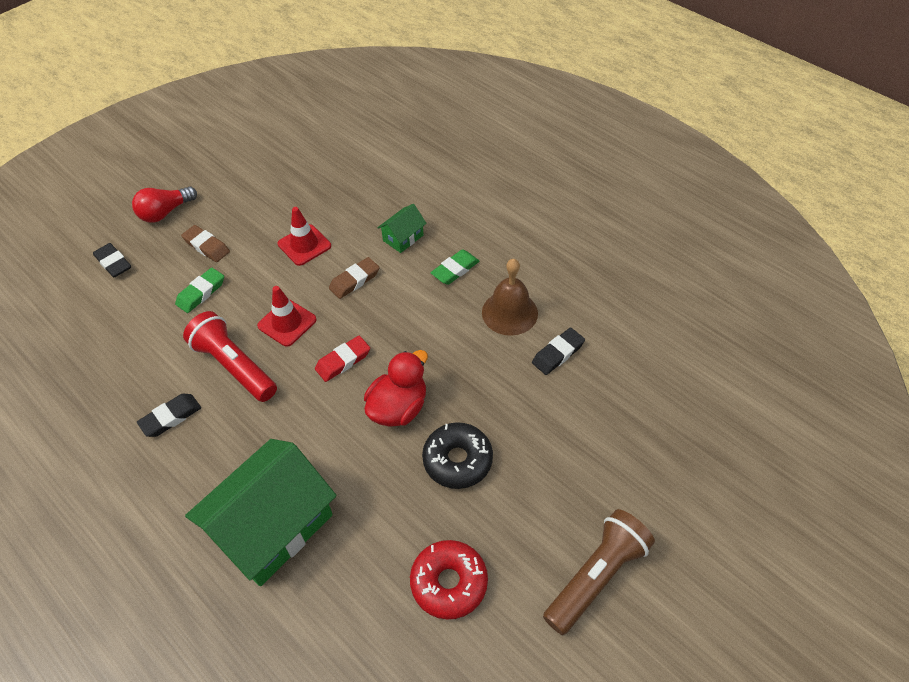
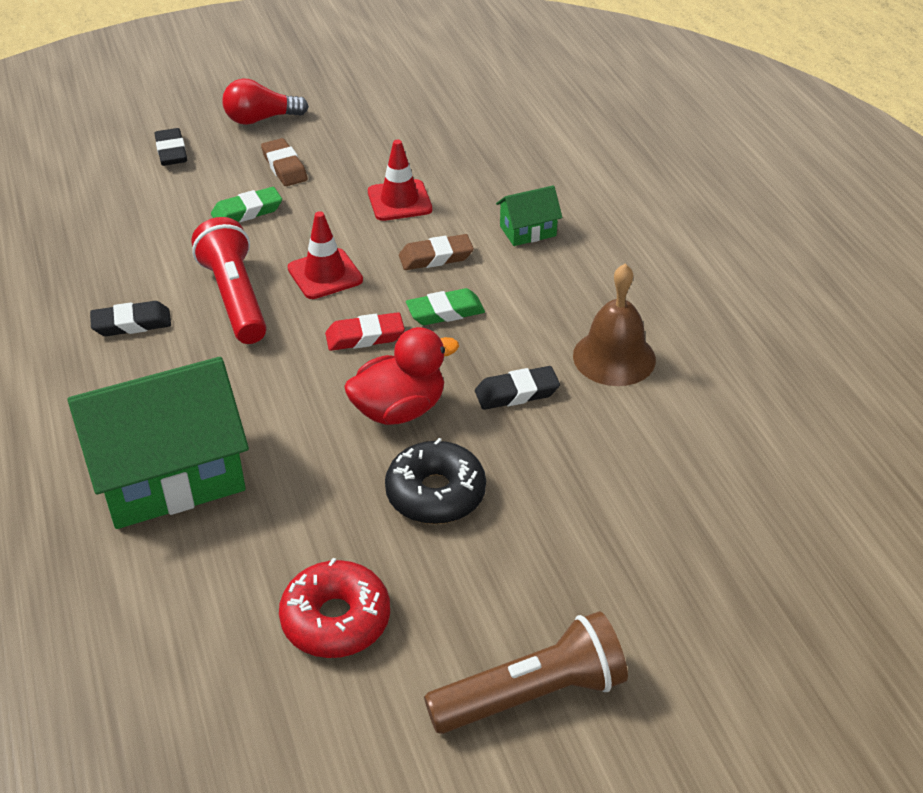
camera: 25 degrees right, 10 degrees down
(455, 270) = (572, 287): green eraser -> green eraser (445, 312)
(557, 353) = (649, 425): black eraser -> black eraser (517, 393)

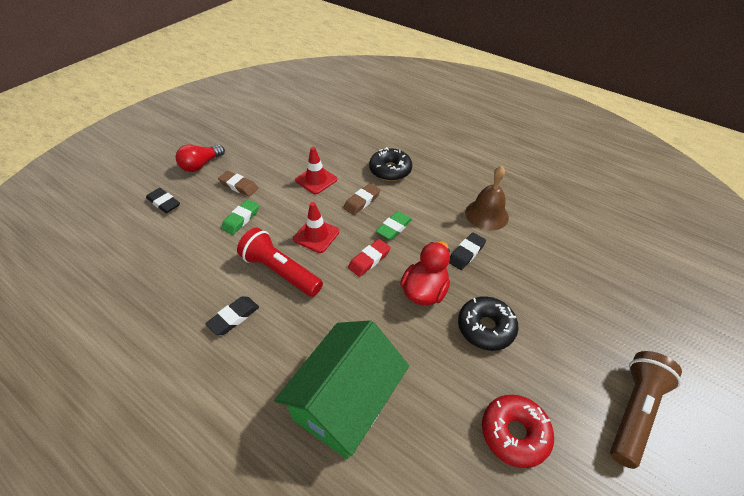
camera: 35 degrees left, 5 degrees up
(528, 231) = (390, 170): green house -> black donut

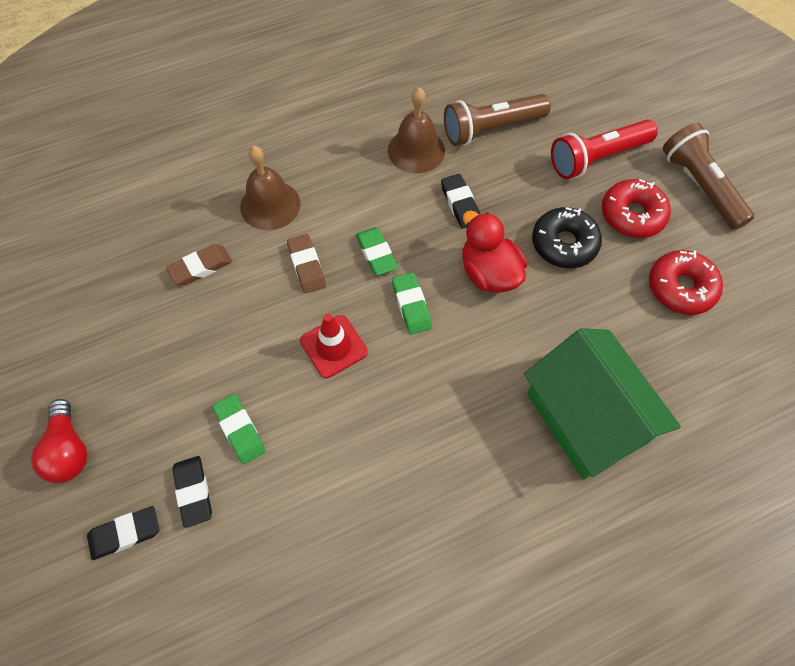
camera: 60 degrees left, 15 degrees up
(234, 317) = (414, 497): black eraser -> black eraser (193, 492)
(239, 186) = (164, 409): brown eraser -> brown eraser (201, 267)
(280, 271) = (370, 414): red flashlight -> red flashlight (597, 158)
(316, 180) = (225, 301): red traffic cone -> none
(369, 260) = (411, 305): red eraser -> green eraser
(390, 170) = (270, 205): black donut -> brown bell
(543, 245) = (491, 129): none -> brown flashlight
(553, 366) = (632, 215): none -> red donut

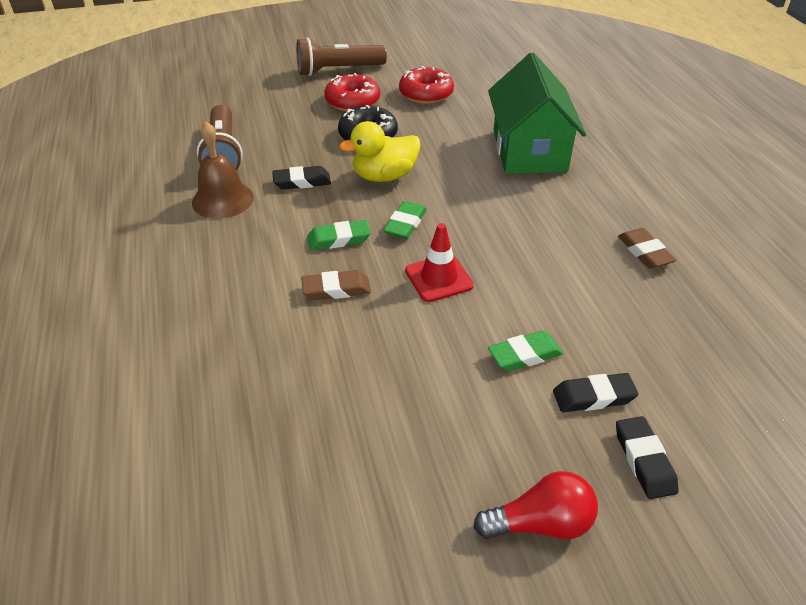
camera: 80 degrees left, 20 degrees down
(201, 267) = (306, 380): brown eraser -> brown eraser (644, 252)
(270, 205) = (240, 312): brown bell -> none
(411, 305) = (405, 224): green eraser -> green eraser turned 60 degrees counterclockwise
(489, 273) = (384, 176): red duck -> yellow duck
(586, 418) = (529, 150): green house -> green house turned 75 degrees counterclockwise
(597, 158) = (288, 107): red flashlight -> none

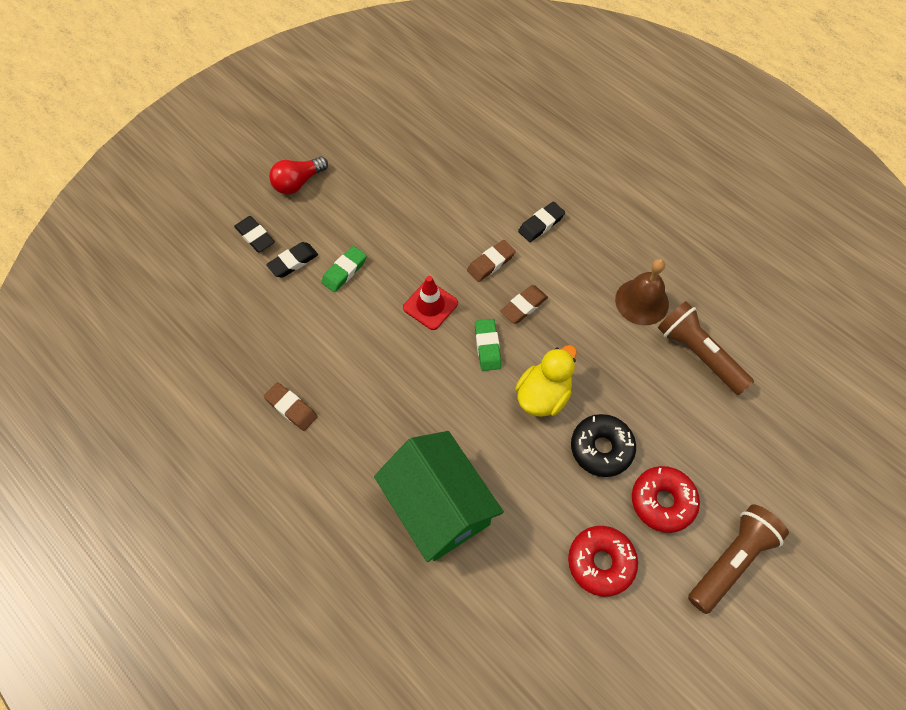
camera: 150 degrees right, 20 degrees up
(302, 182) = (602, 353): black eraser -> black eraser (541, 224)
(339, 239) = (524, 306): green eraser -> brown eraser

